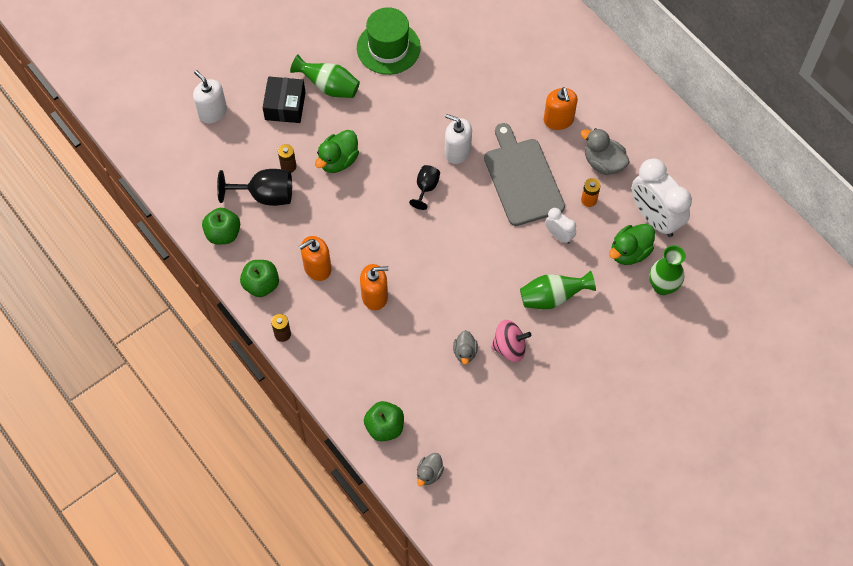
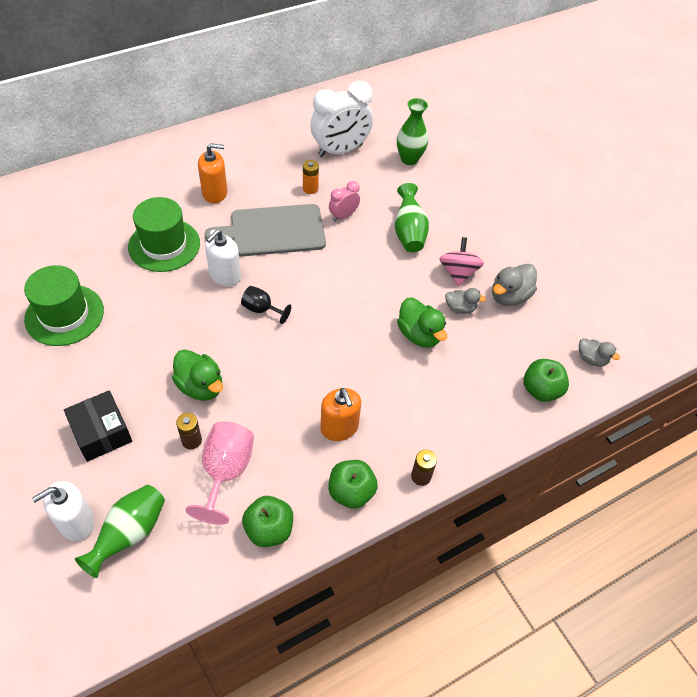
camera: 85 degrees left, 10 degrees down
(265, 195) = (226, 472): black goblet -> pink goblet
(285, 106) = (101, 433): black box -> black box turned 45 degrees clockwise
(329, 86) = (93, 381): green vase -> green vase (130, 534)
(375, 296) = (385, 376): orange soap dispenser -> none
(481, 96) = (164, 245): none -> green hat
(559, 235) = (343, 216): white clock -> pink clock
(603, 163) = (273, 171): grey duck -> grey duck (509, 296)
(629, 252) = (371, 172): green duck -> green duck (419, 335)

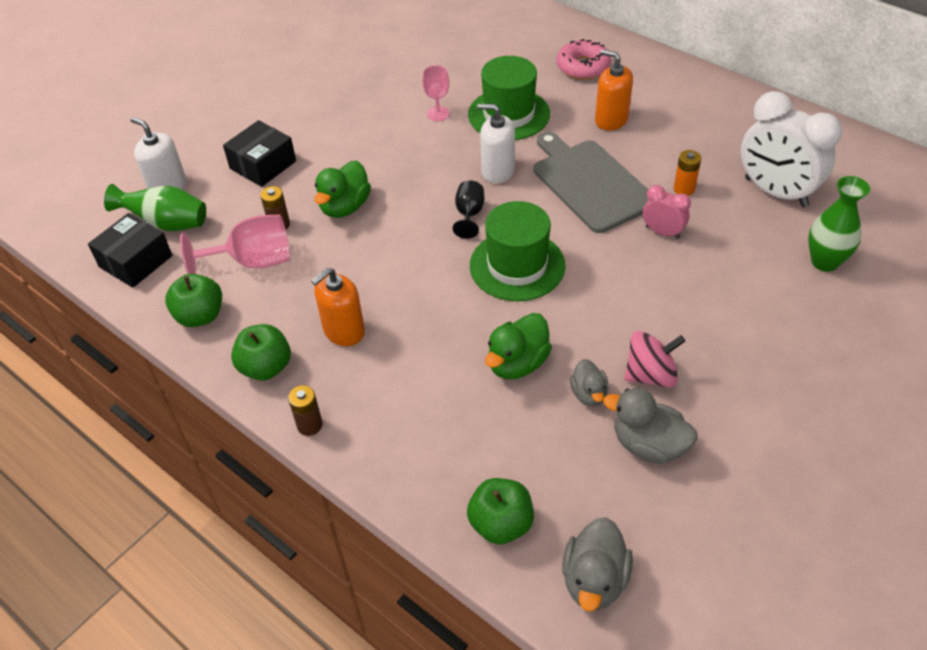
camera: 75 degrees right, 5 degrees down
(64, 315) = (380, 90): green hat -> green hat (517, 265)
(128, 287) = (438, 113): none -> pink goblet
(142, 182) = (583, 67): none -> pink donut
(167, 572) = (135, 261): none -> black box
(215, 193) = (611, 120): orange soap dispenser -> orange soap dispenser turned 150 degrees clockwise
(409, 232) = (684, 302): green vase -> none
(591, 359) = (594, 580): grey duck -> grey duck, size x1.58

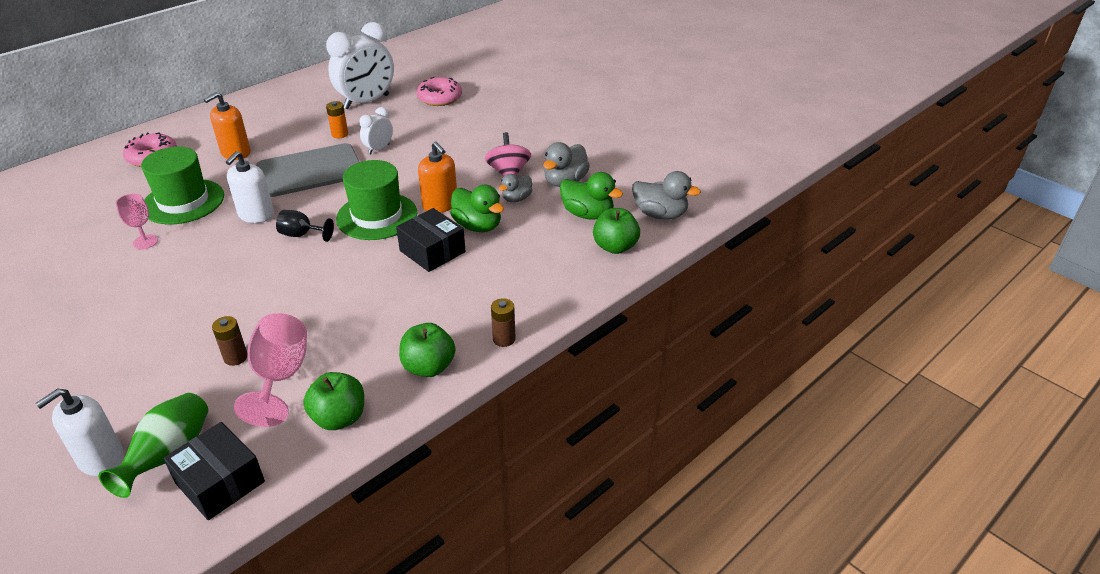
camera: 85 degrees left, 10 degrees down
(263, 165) = (125, 371): black box -> black box (432, 251)
(344, 331) = (405, 315): orange soap dispenser -> orange soap dispenser (440, 205)
(345, 207) = (240, 309): green duck -> green duck (587, 214)
(589, 394) = (516, 199): grey duck -> grey duck turned 135 degrees clockwise
(662, 232) = (379, 149): pink clock -> white clock
(824, 262) = (439, 98): green vase -> pink donut

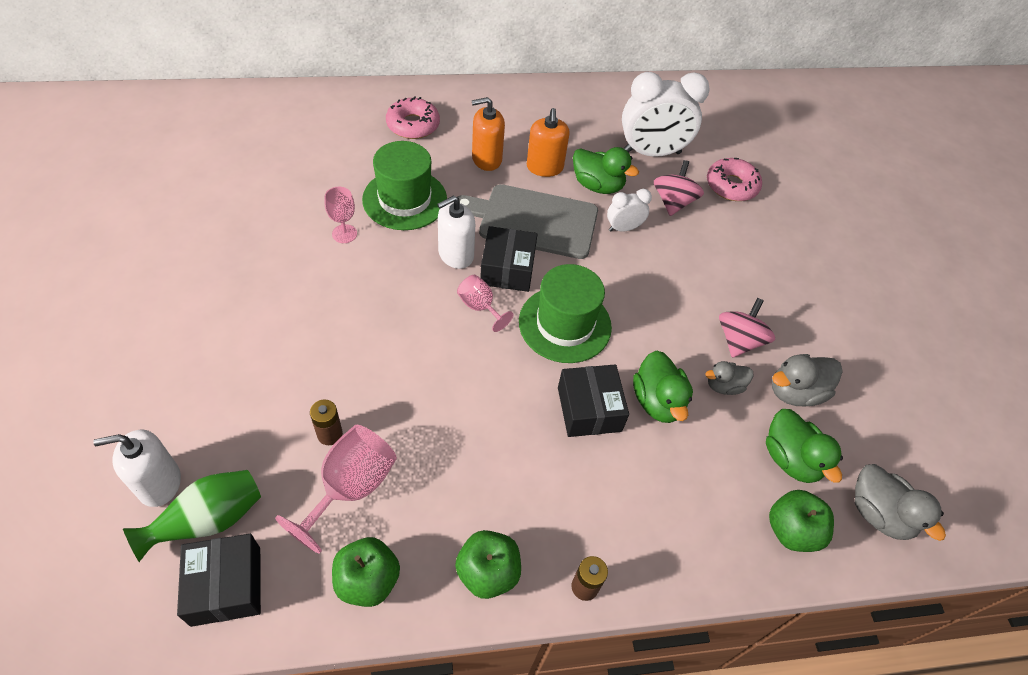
camera: 30 degrees right, 15 degrees up
(301, 235) = (480, 307): black goblet -> pink goblet
(306, 206) = (507, 269): none -> black box
(340, 134) = (597, 185): orange battery -> green duck
(404, 122) = (673, 202): none -> pink spinning top
(440, 205) = (637, 346): orange soap dispenser -> orange soap dispenser (544, 167)

